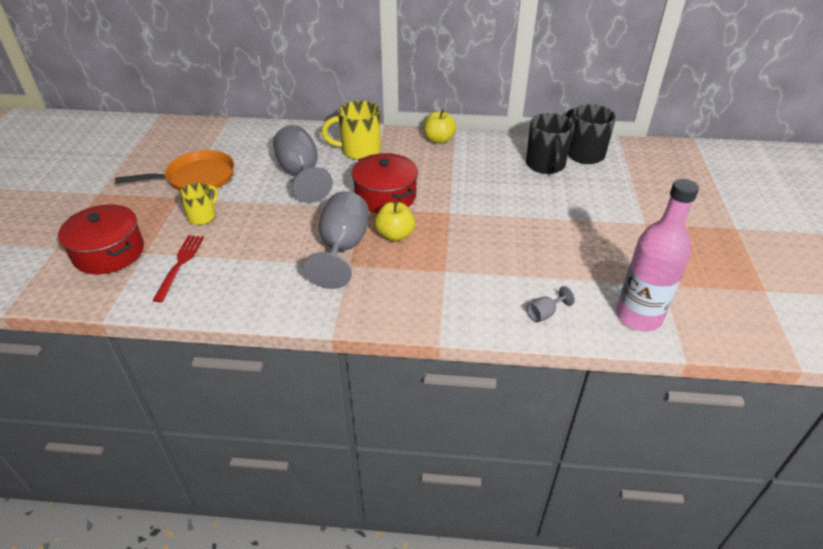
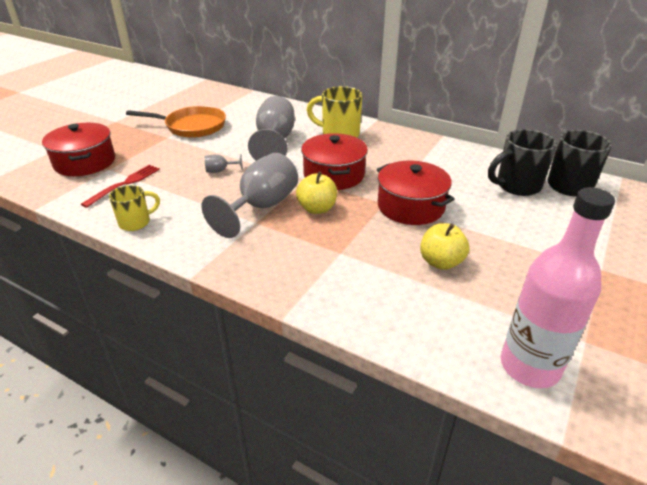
camera: 25 degrees right, 5 degrees down
(203, 216) = (172, 154): yellow mug -> yellow mug (136, 222)
(439, 140) = (420, 141): yellow apple -> yellow apple (441, 262)
(474, 209) = (410, 206): none -> red pot
(545, 165) = (516, 186): black mug -> black mug turned 45 degrees clockwise
(545, 314) = (416, 326): grey goblet -> grey goblet (220, 171)

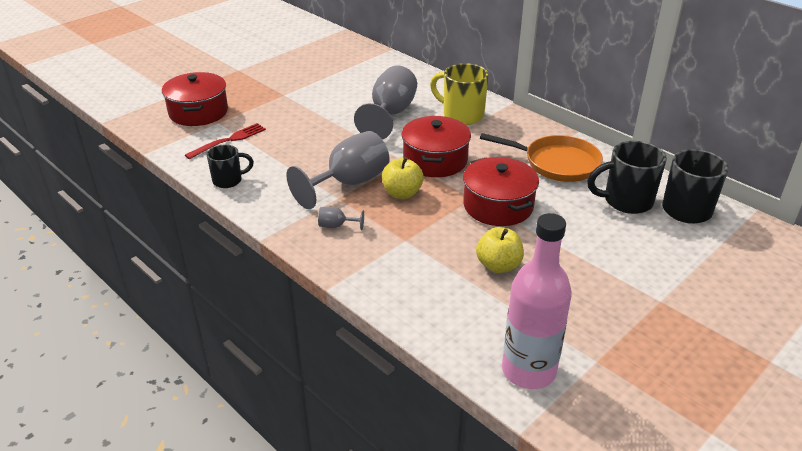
camera: 15 degrees right, 0 degrees up
(136, 222) = (229, 180): yellow mug -> black mug
(192, 126) = (312, 85): orange pan -> orange pan (557, 163)
(220, 171) = (323, 139): grey goblet -> grey goblet (336, 226)

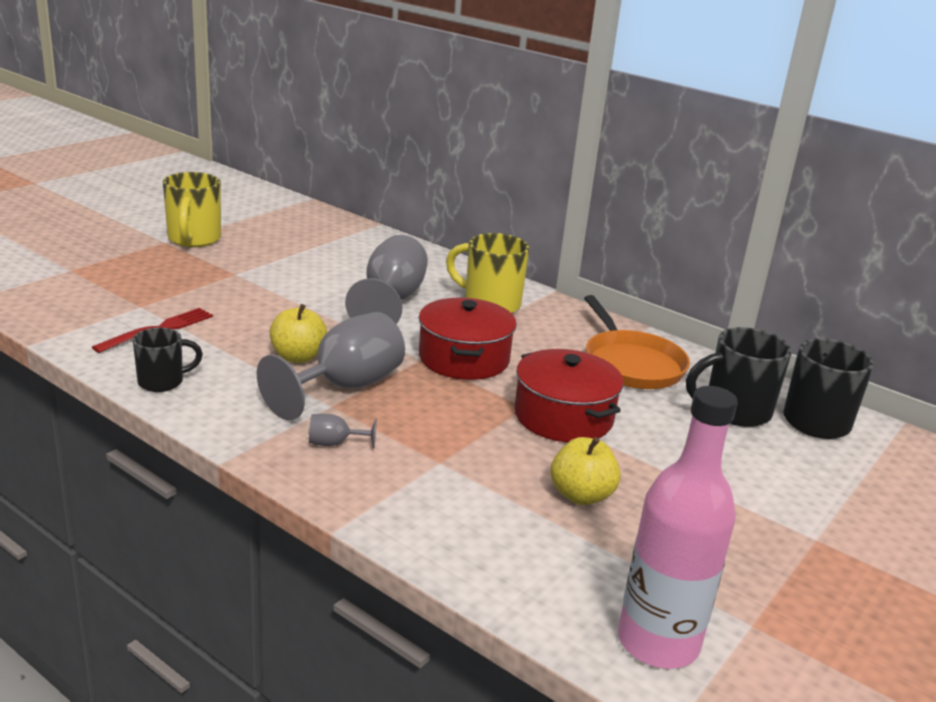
camera: 10 degrees left, 10 degrees down
(198, 112) = (109, 292): red pot -> none
(258, 67) = (194, 239): none -> yellow mug
(402, 193) = (424, 400): yellow apple -> yellow apple (298, 357)
(557, 163) = (631, 364): orange pan -> orange pan turned 60 degrees clockwise

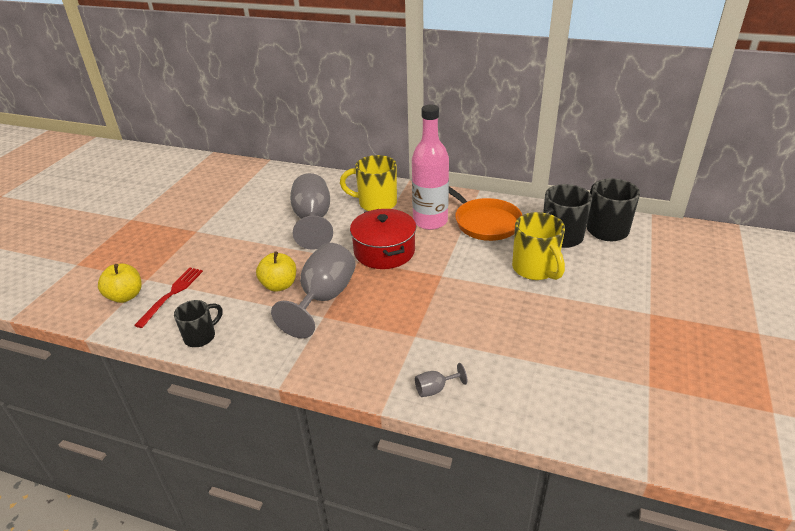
camera: 15 degrees left, 10 degrees up
(194, 239) = (150, 211): yellow mug -> yellow mug (535, 269)
(334, 443) = (343, 345): grey goblet -> grey goblet (435, 389)
(563, 417) = (467, 275): red pot -> none
(581, 495) = (510, 330): yellow apple -> yellow apple (125, 296)
(658, 642) = (608, 418): pink bottle -> pink bottle (430, 221)

